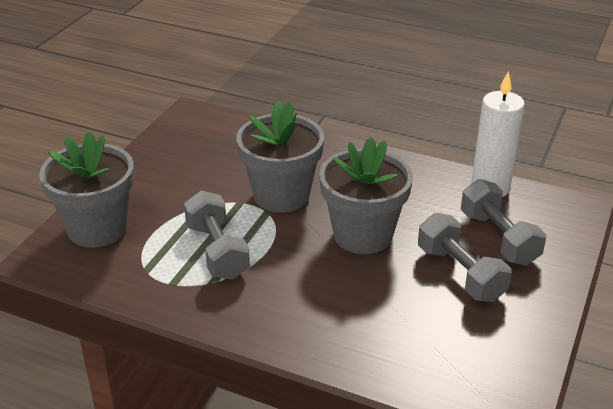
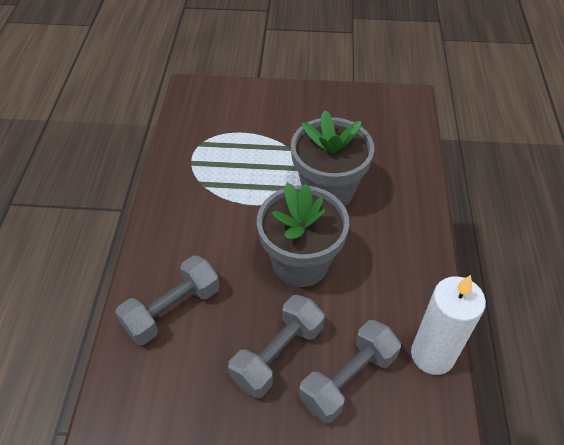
camera: 70 degrees right, 15 degrees up
(97, 228) = (235, 103): grey flower pot -> none
(217, 251) = (237, 174): grey dumbbell -> grey dumbbell (172, 309)

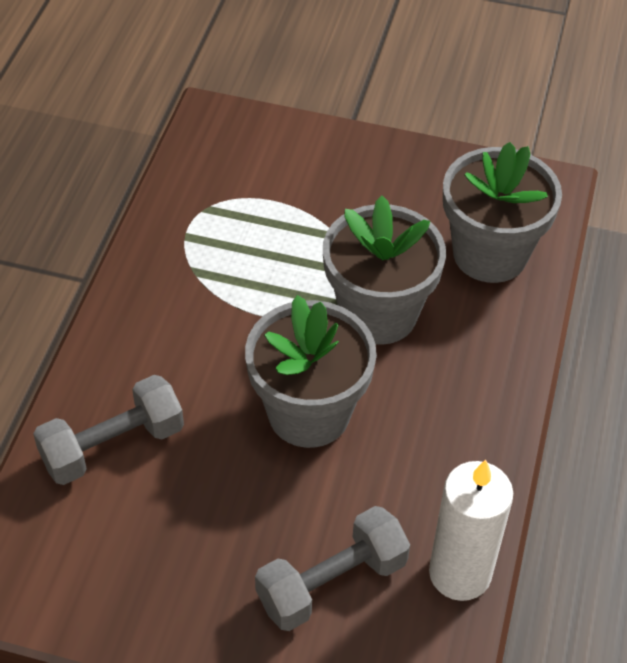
camera: 10 degrees right, 0 degrees up
(278, 354) = (243, 532): grey dumbbell -> none
(386, 143) = (490, 254): none -> grey flower pot

